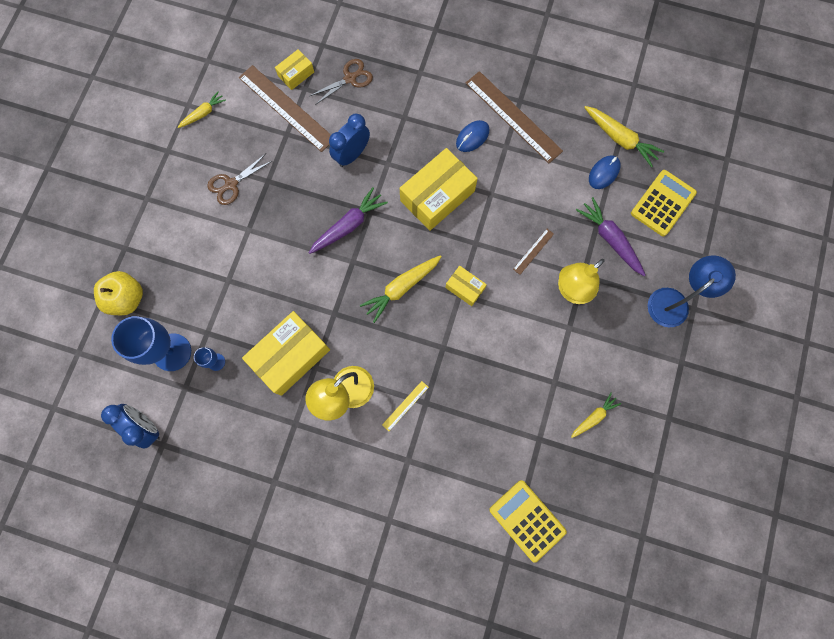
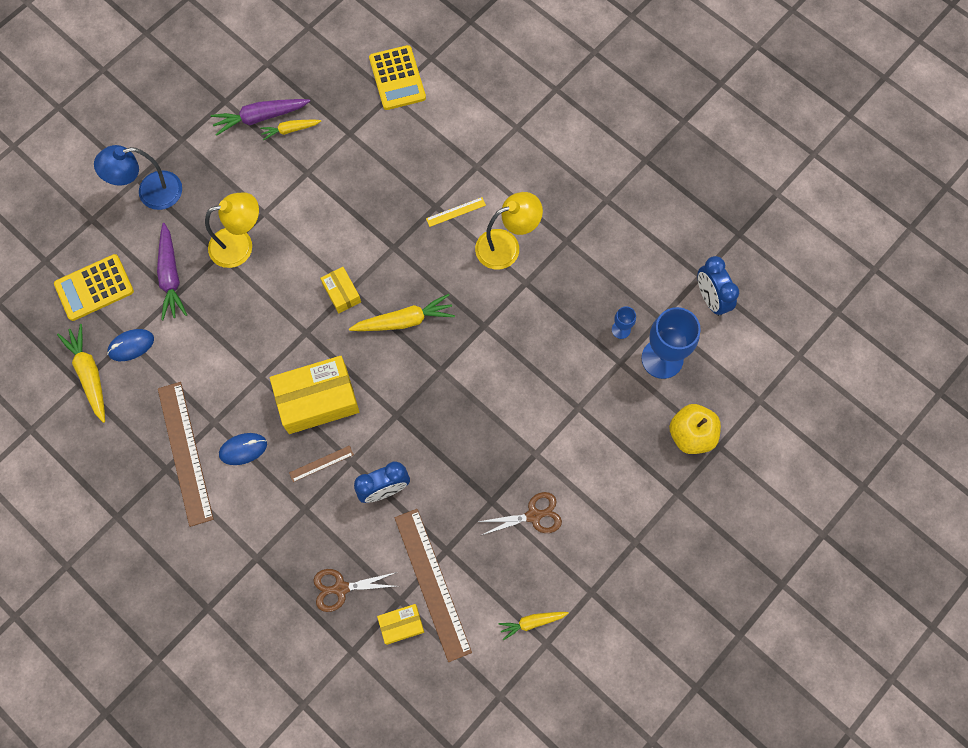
camera: 155 degrees left, 5 degrees down
(290, 356) = (545, 303): yellow box -> none
(348, 225) = (427, 410): purple carrot -> purple carrot (260, 117)
(533, 251) = (253, 298): brown ruler -> brown ruler (321, 464)

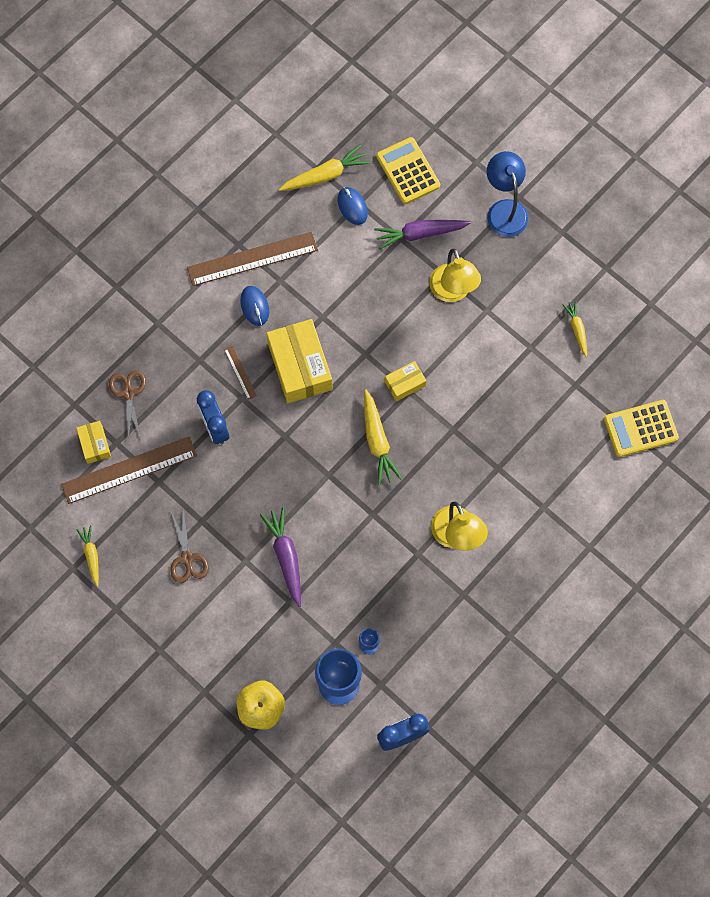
camera: 90 degrees right, 0 degrees up
(260, 117) = (589, 301): purple carrot -> purple carrot (286, 557)
(456, 212) = (492, 487): yellow ruler -> none

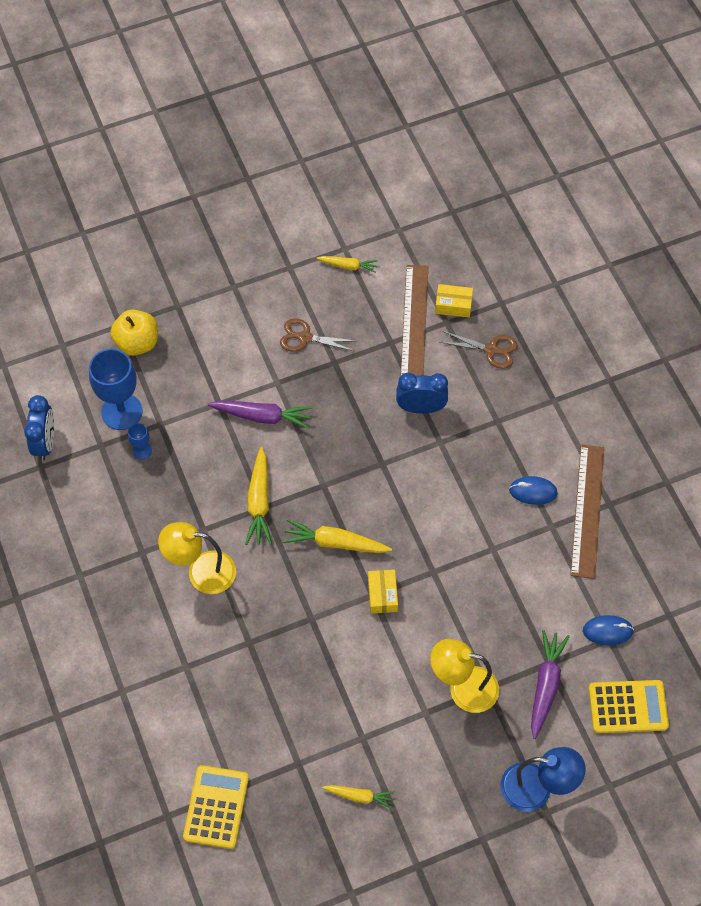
camera: 115 degrees right, 10 degrees down
(240, 372) = (467, 451): brown ruler -> none
(300, 367) = (448, 506): yellow box -> none
(325, 175) = (657, 620): yellow carrot -> yellow carrot (259, 502)

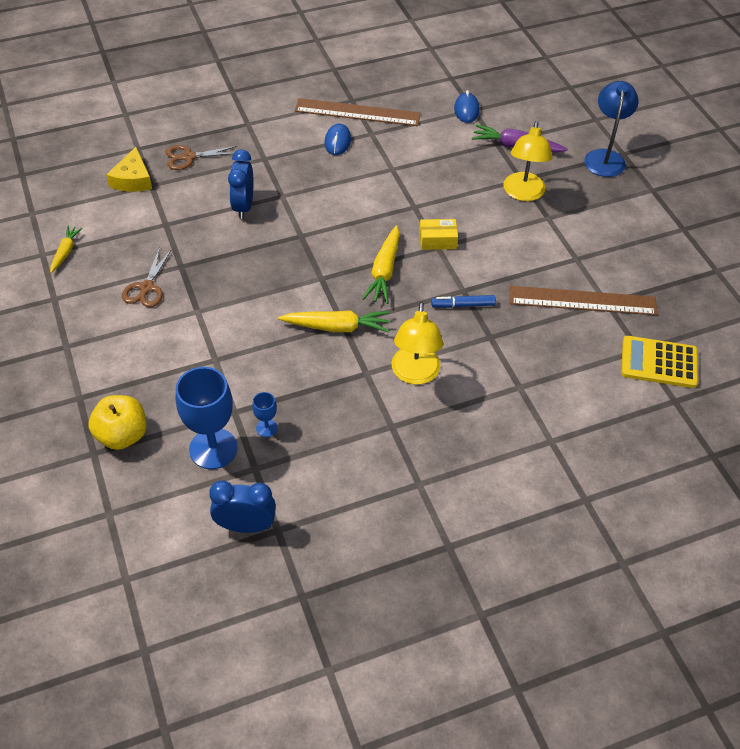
camera: 90 degrees left, 10 degrees down
(262, 416) = (237, 323): purple carrot -> none
(290, 618) = (463, 305): none -> blue marker
(359, 796) = (630, 262): yellow carrot -> none
(414, 323) = (147, 207): brown ruler -> brown ruler (582, 301)
(453, 305) = (133, 179): yellow box -> yellow cheese
(492, 350) = (188, 157): brown scissors -> brown scissors turned 120 degrees counterclockwise
(628, 707) = (530, 105): yellow calculator -> none

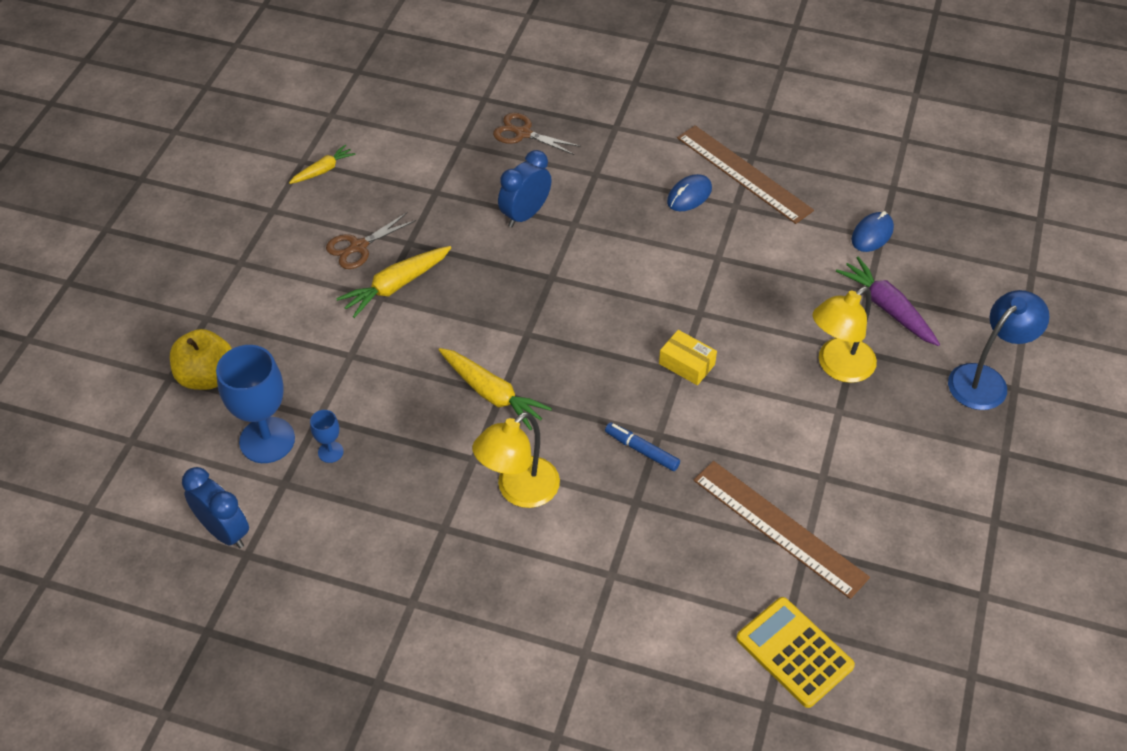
camera: 40 degrees right, 0 degrees up
(133, 179) = (449, 129): yellow cheese -> none
(384, 271) = (597, 364): yellow carrot -> yellow carrot (396, 286)

